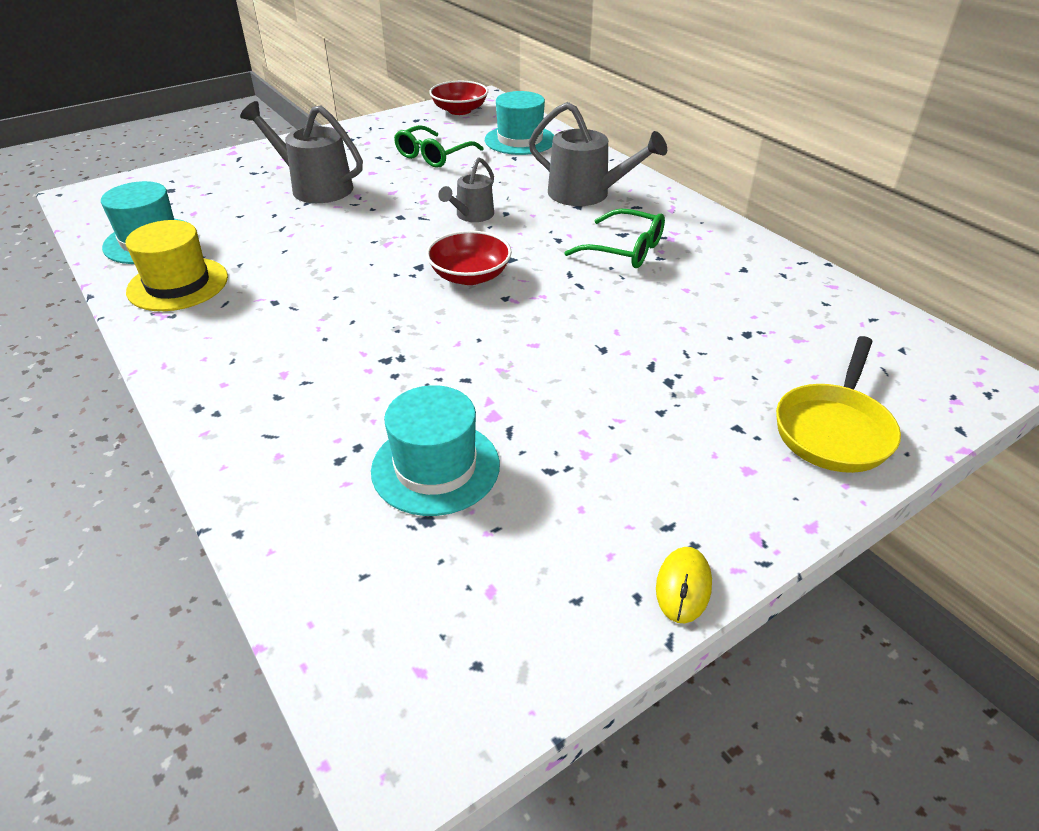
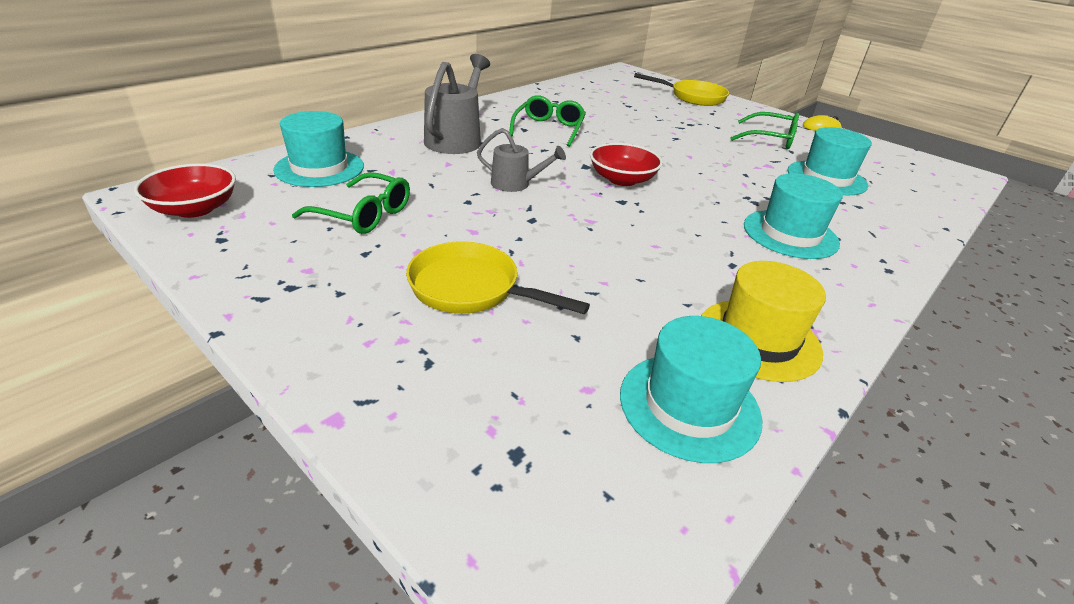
camera: 105 degrees left, 5 degrees down
(304, 360) = (790, 234): none -> turquoise hat
(314, 187) = (471, 289): grey watering can -> yellow pan
(606, 463) = (770, 139): none -> green glasses

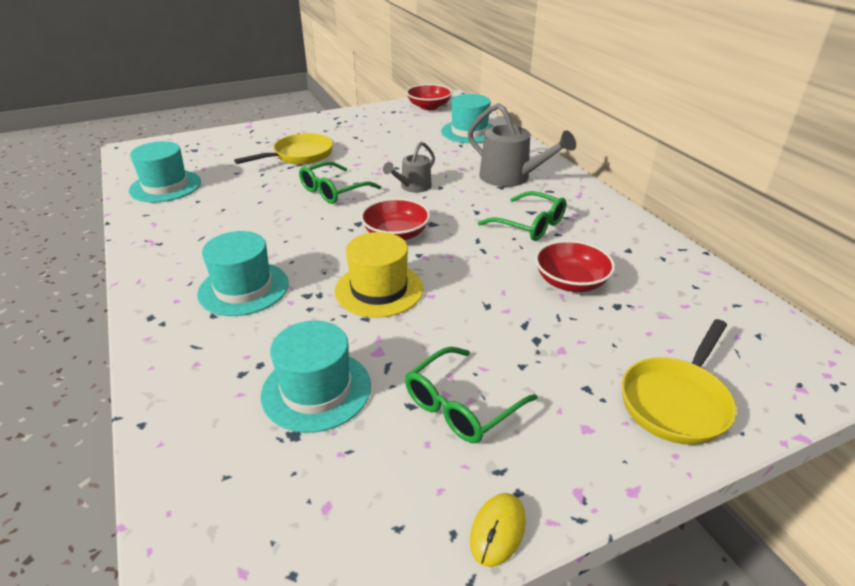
camera: 115 degrees right, 0 degrees up
(363, 214) = (398, 139): green glasses -> green glasses (333, 191)
(617, 116) = (570, 282): none -> red bowl
(758, 339) = (172, 220): yellow hat -> yellow hat (379, 289)

